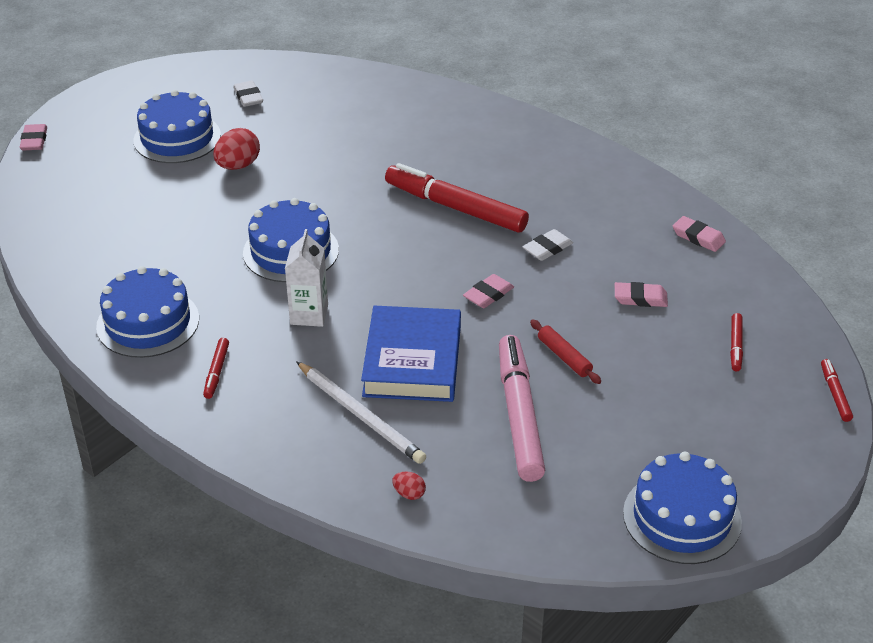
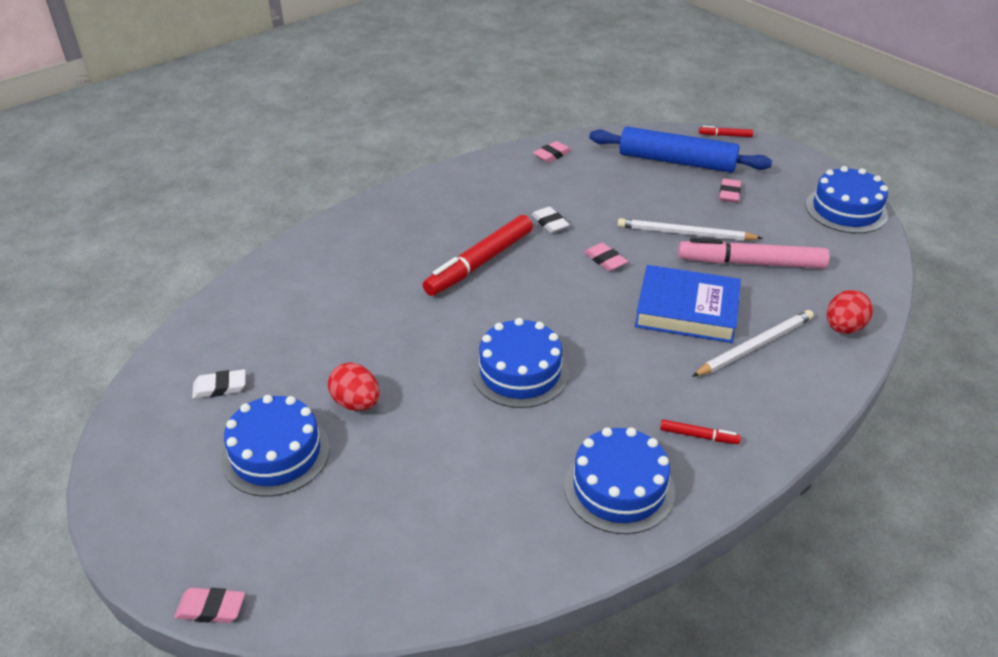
camera: 80 degrees left, 0 degrees up
(309, 315) = (619, 367): white carton -> none
(409, 494) = (843, 328): red egg -> red egg, size x1.94
(564, 357) = (685, 233): red rolling pin -> white pencil
(640, 298) = (619, 190): pink eraser -> pink eraser (729, 193)
(735, 346) = (676, 161): red marker -> blue rolling pin

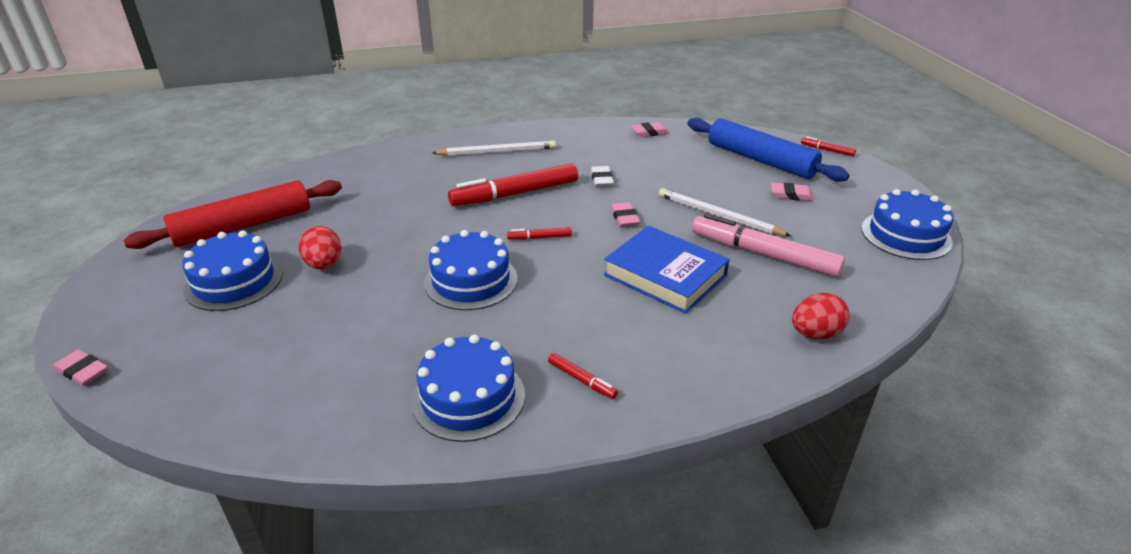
camera: 25 degrees right, 5 degrees down
(220, 387) = (243, 226): white eraser -> red rolling pin
(545, 305) = (539, 237): none -> red marker
(729, 193) = (791, 195): pink eraser -> pink eraser turned 60 degrees clockwise
(755, 346) = (706, 322): white pencil -> white pencil (497, 152)

